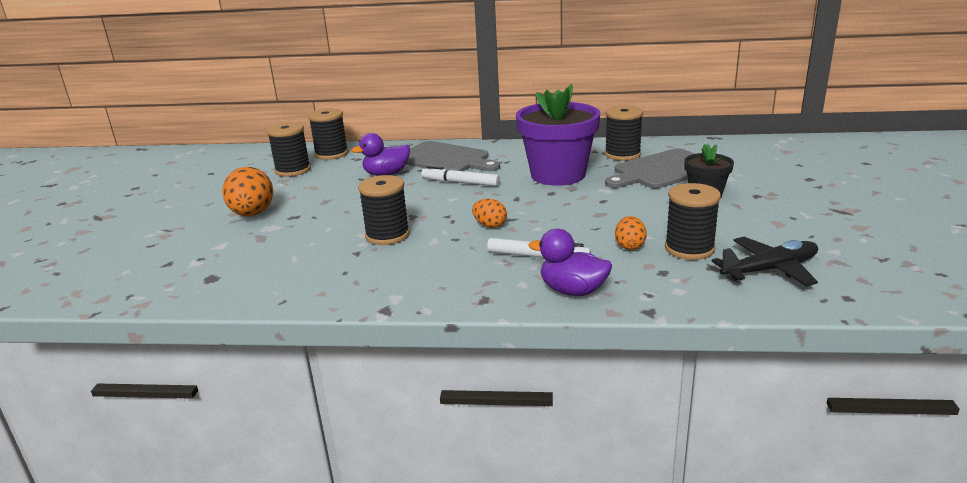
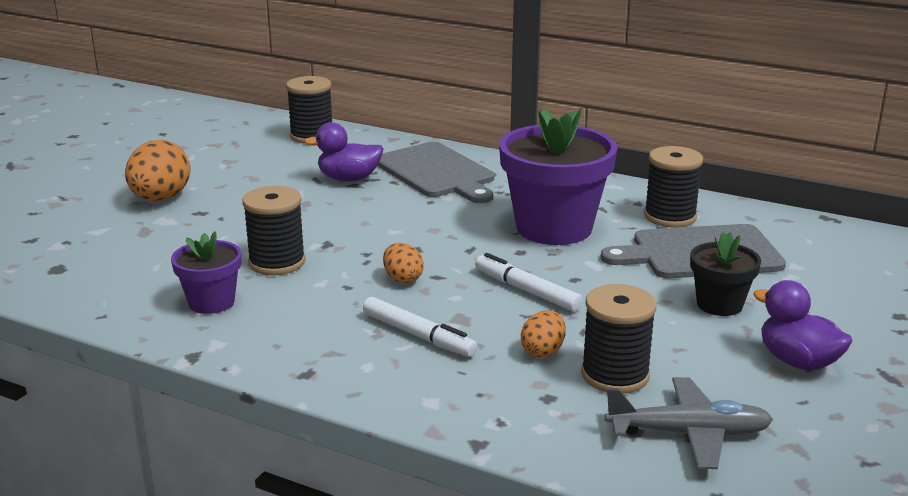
camera: 20 degrees right, 0 degrees up
(293, 170) = (250, 149): black spool -> none
(363, 271) = (211, 302): none -> purple flower pot
(460, 182) = (423, 211): white marker -> white marker (526, 290)
(573, 291) = (415, 391): purple duck -> purple duck (798, 361)
(769, 270) = (688, 433): black plane -> grey plane

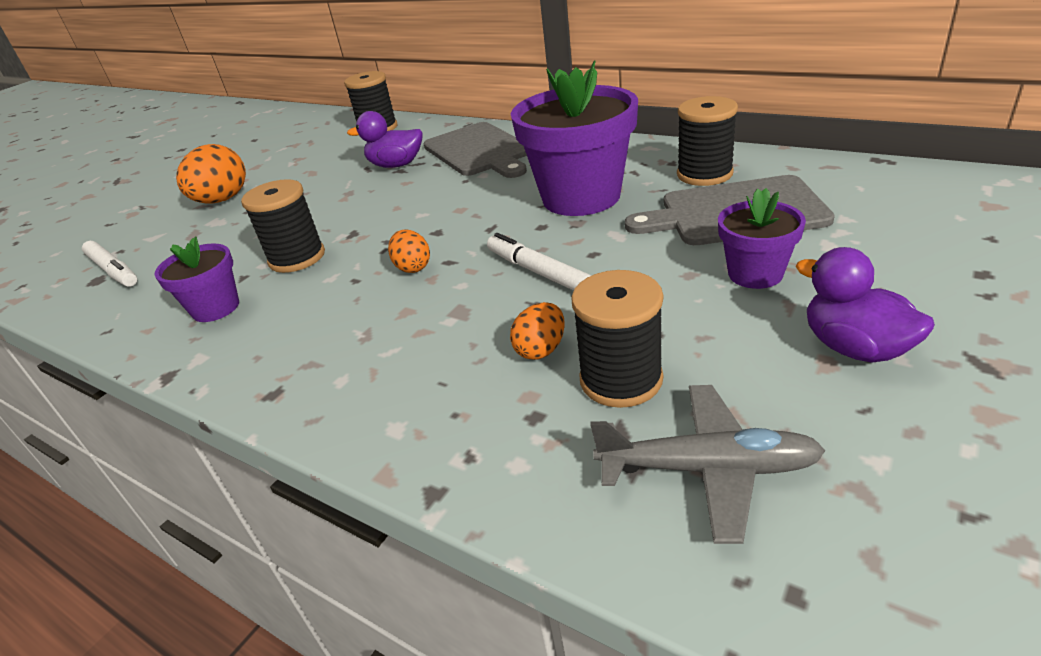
camera: 10 degrees right, 10 degrees up
(418, 335) = (408, 336): white marker -> white marker (113, 271)
(719, 304) = (755, 274): black flower pot -> purple flower pot

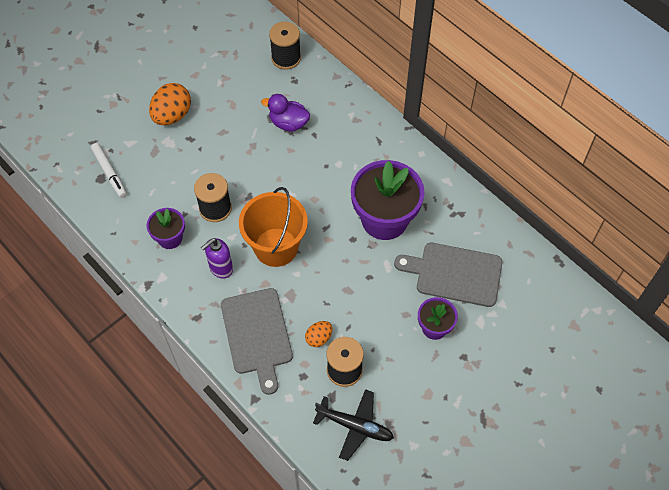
camera: 10 degrees right, 25 degrees up
(315, 316) = (221, 268): none -> purple soap dispenser
(413, 267) = (276, 247): orange egg -> orange bucket
(479, 151) = (345, 131): grey cutting board -> grey cutting board (257, 335)
(538, 272) = (337, 280): white marker -> none
(704, 174) = (460, 228): black spool -> none
(706, 469) = (354, 426): grey plane -> black plane
(855, 347) = (444, 391): purple duck -> none

